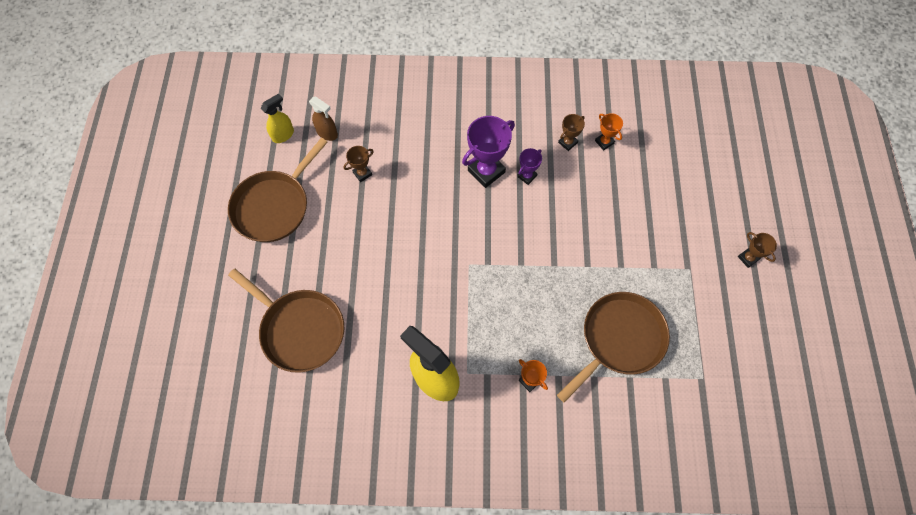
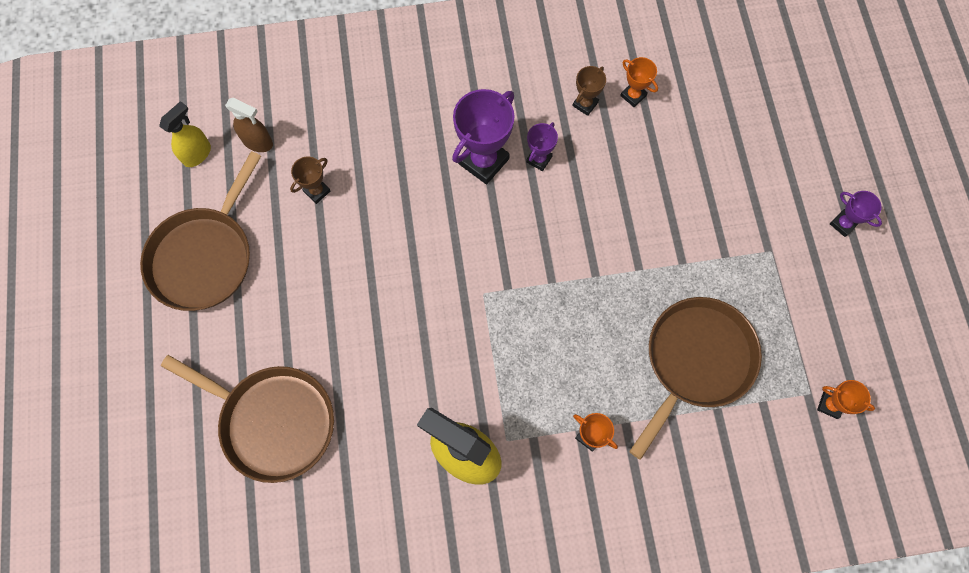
camera: 10 degrees left, 5 degrees up
(717, 389) = (830, 405): none -> orange trophy
(748, 258) = (843, 224): brown trophy -> purple trophy

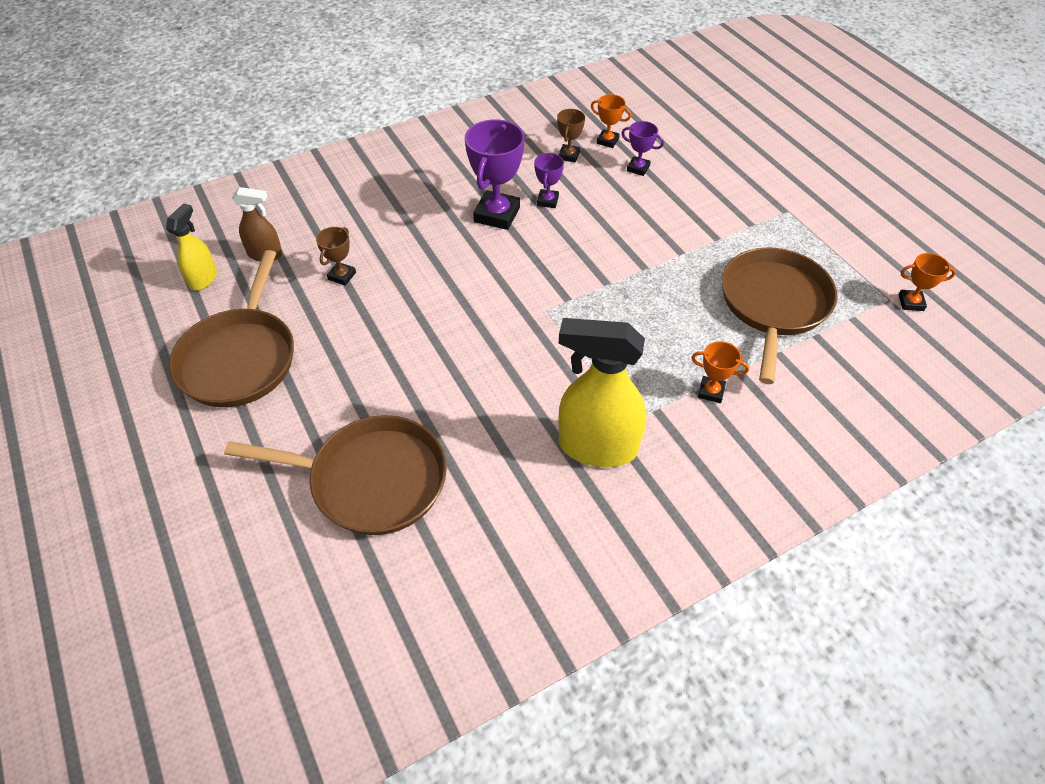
camera: 20 degrees left, 20 degrees down
(843, 224) = (834, 179): purple trophy -> purple trophy (638, 168)

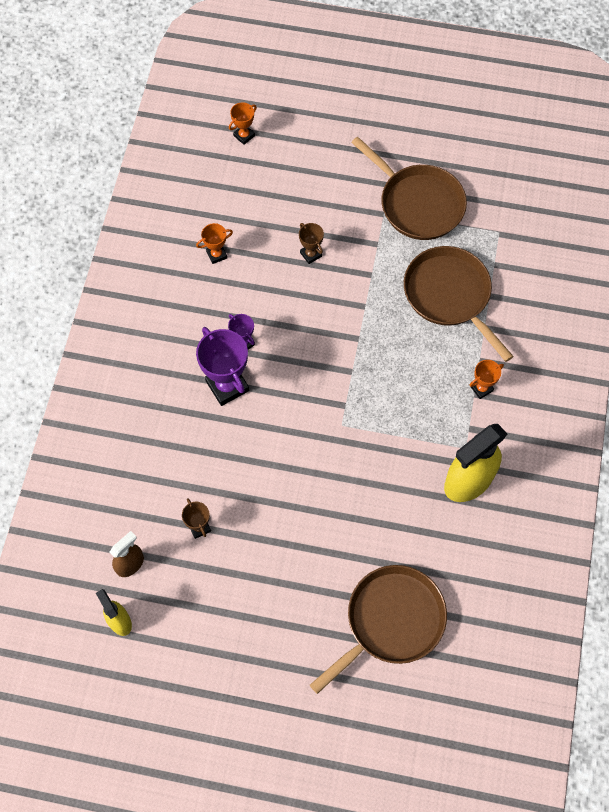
camera: 50 degrees left, 15 degrees up
(240, 358) = (223, 640): brown pan -> brown pan (418, 204)
(569, 156) = (208, 292): brown trophy -> brown trophy (311, 254)
(638, 168) = (263, 261): purple trophy -> none
(911, 302) = (511, 223): orange trophy -> orange trophy (244, 135)

